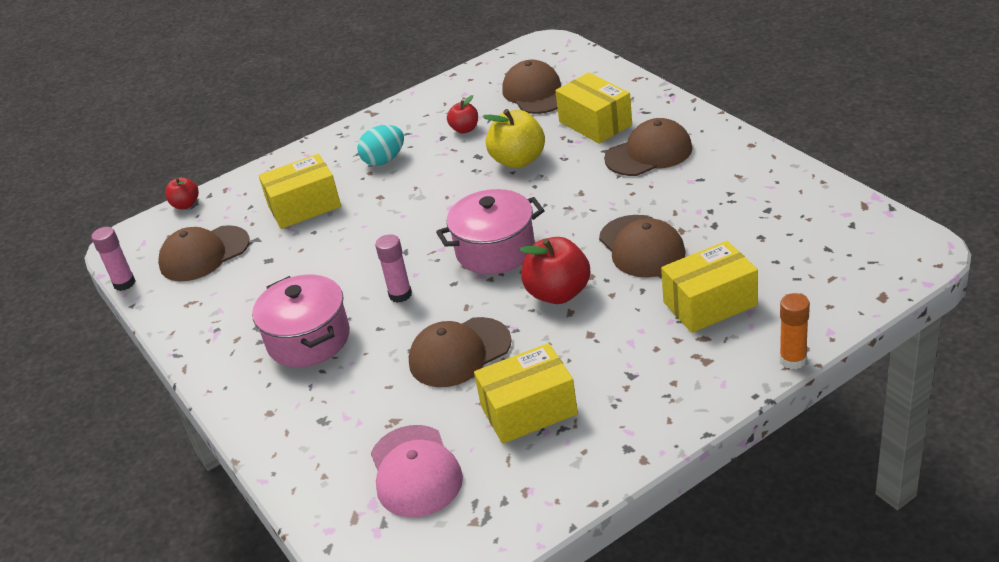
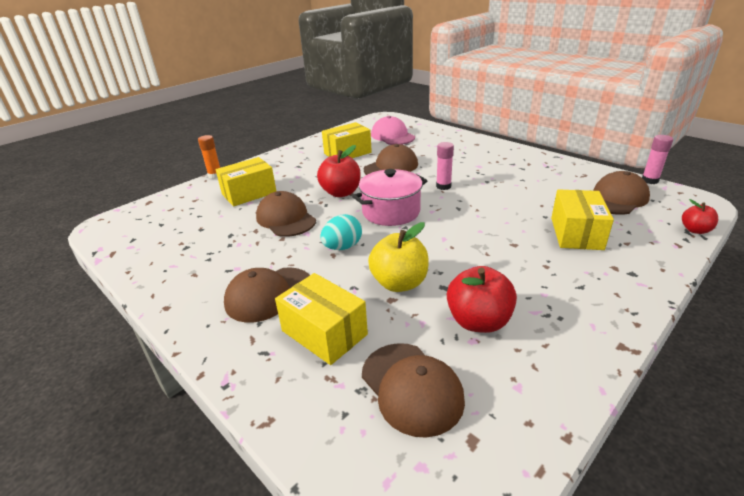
camera: 165 degrees right, 5 degrees down
(304, 206) = (576, 233): yellow box -> yellow box turned 45 degrees counterclockwise
(308, 339) = (483, 166): pink pot -> none
(384, 160) = (543, 279): turquoise egg -> turquoise egg (342, 247)
(465, 129) = (478, 321): red apple -> red apple, size x1.77

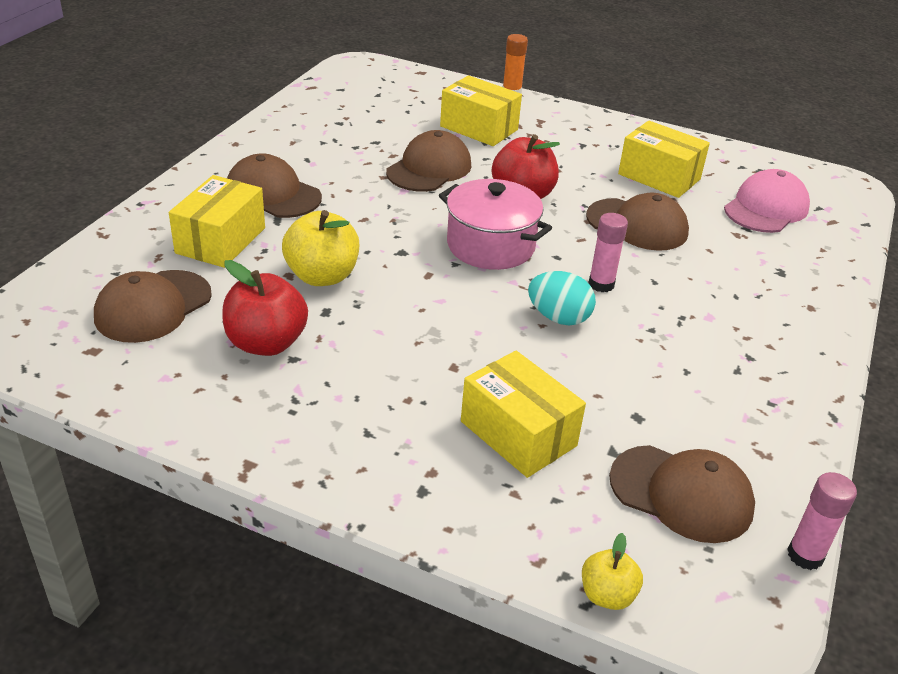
camera: 65 degrees right, 5 degrees up
(342, 247) = (382, 222): turquoise egg -> turquoise egg (558, 318)
(576, 233) = (518, 433): yellow box -> yellow box turned 60 degrees clockwise
(695, 230) = (607, 595): red apple -> yellow apple

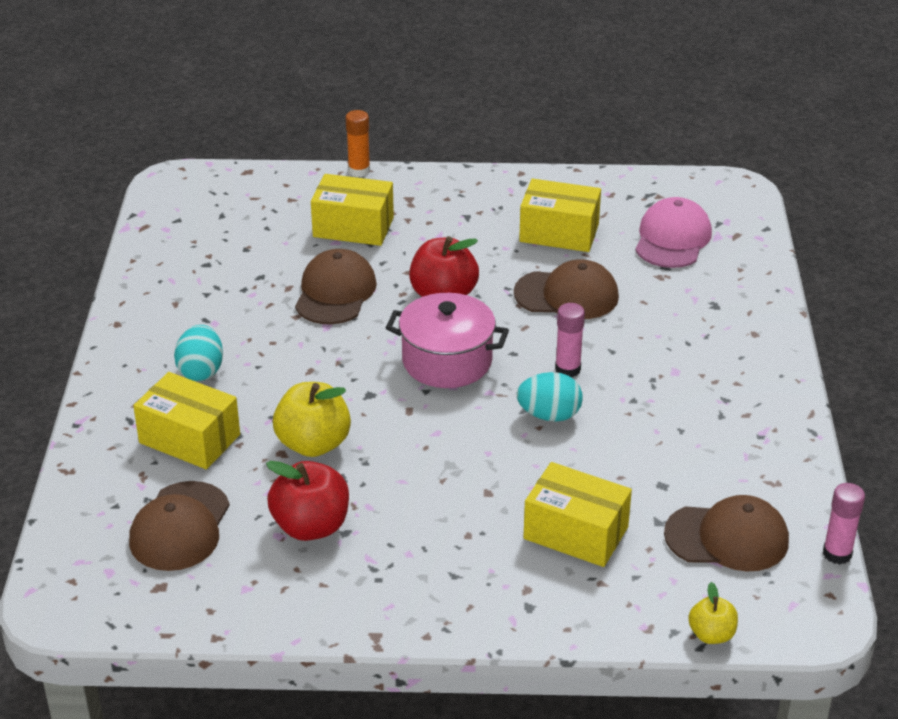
camera: 20 degrees left, 0 degrees up
(221, 240) = (189, 439): yellow box -> yellow box turned 60 degrees counterclockwise
(273, 194) = (201, 371): brown cap -> turquoise egg

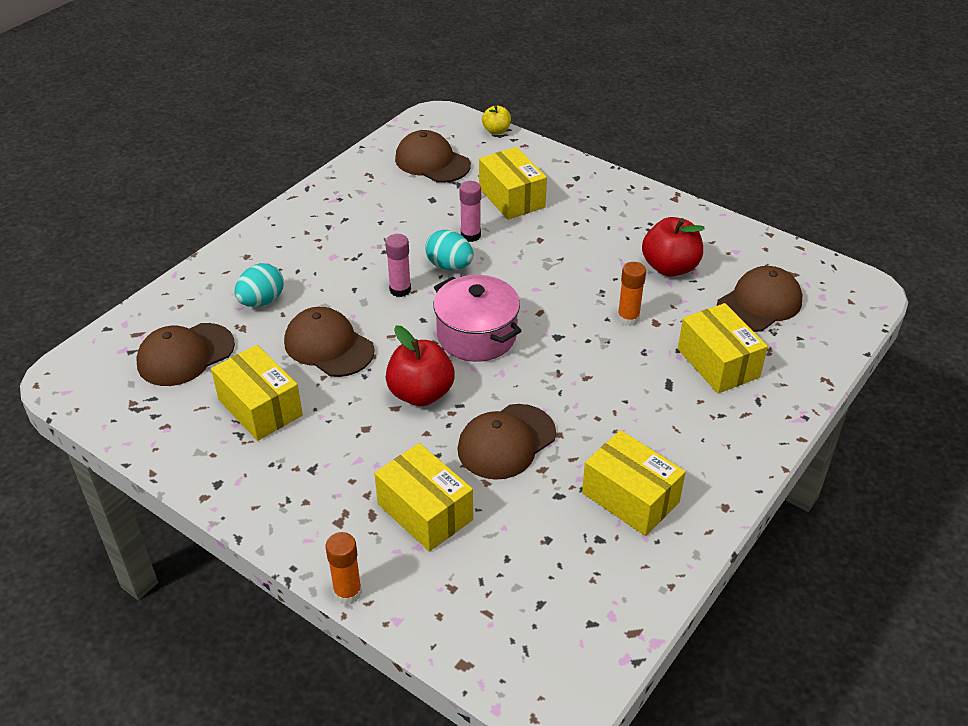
camera: 145 degrees left, 5 degrees up
(200, 298) = (630, 497): none -> yellow box
(201, 371) = (675, 418): turquoise egg -> turquoise egg (261, 301)
(313, 444) = (628, 318): yellow apple -> orange glue stick
(672, 239) = (185, 355): pink cap -> brown cap
(837, 553) = (387, 134): pink glue stick -> pink glue stick (470, 235)

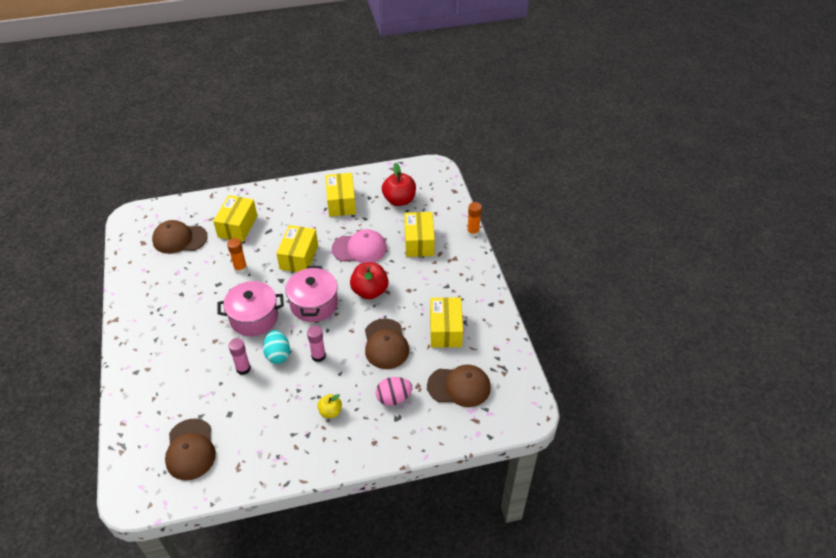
camera: 140 degrees left, 5 degrees up
(261, 301) = (393, 398): turquoise egg -> pink egg
(496, 131) = (118, 451): yellow apple -> yellow apple (330, 412)
(506, 442) = (359, 248): brown cap -> pink cap
(511, 198) = (188, 381): yellow box -> yellow box (299, 257)
(529, 281) = (254, 318): none -> pink pot
(670, 267) = (184, 281): red apple -> red apple (399, 200)

